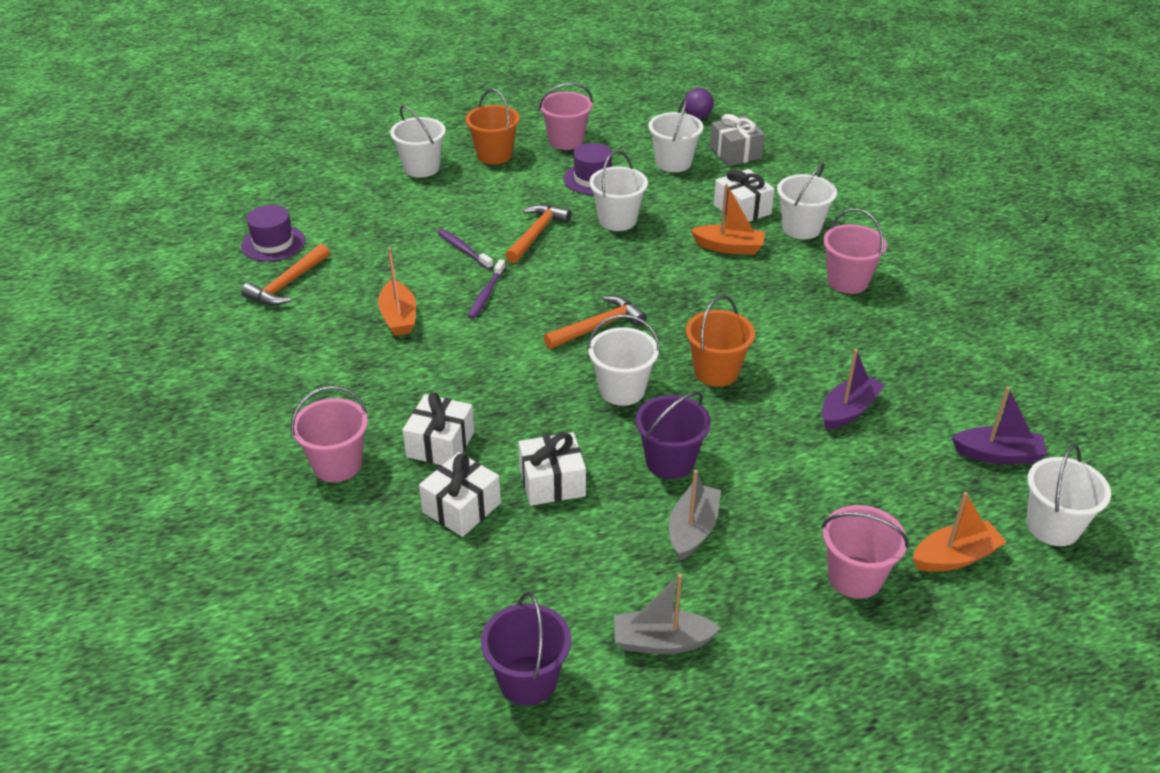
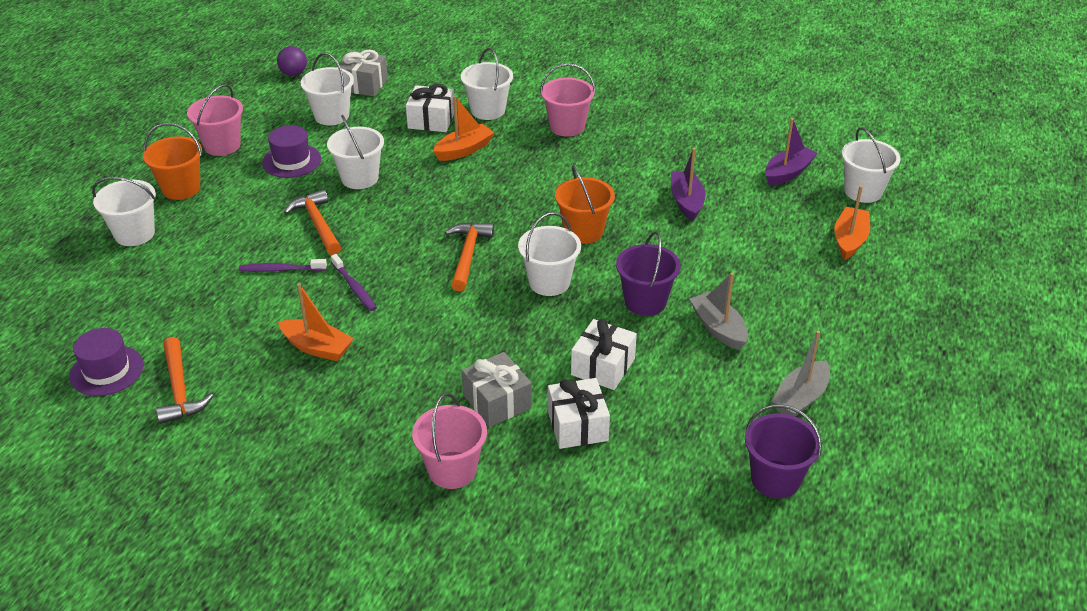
camera: 50 degrees left, 0 degrees up
(440, 444) = (497, 401): white gift -> grey gift
(855, 577) = (827, 287): pink bucket -> none

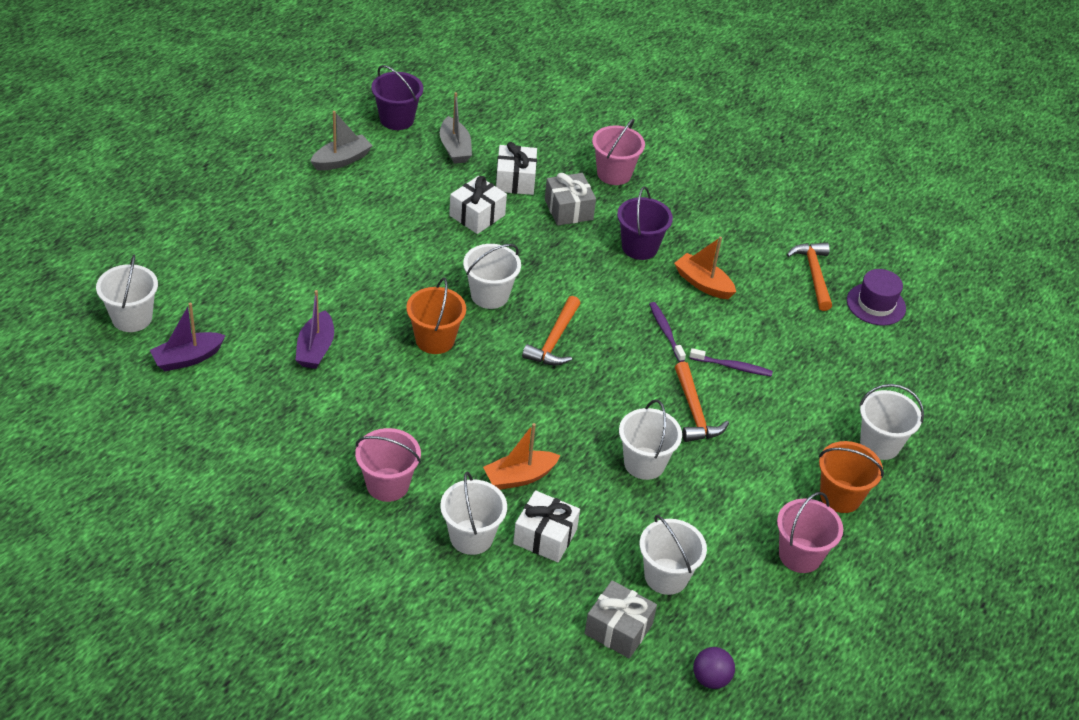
camera: 170 degrees left, 5 degrees up
(291, 161) = (718, 508): purple hat -> none
(645, 302) = (415, 258): purple bucket -> purple bucket (639, 247)
(718, 328) = (368, 222): grey boat -> grey boat (455, 148)
(849, 240) = (193, 271): orange boat -> none

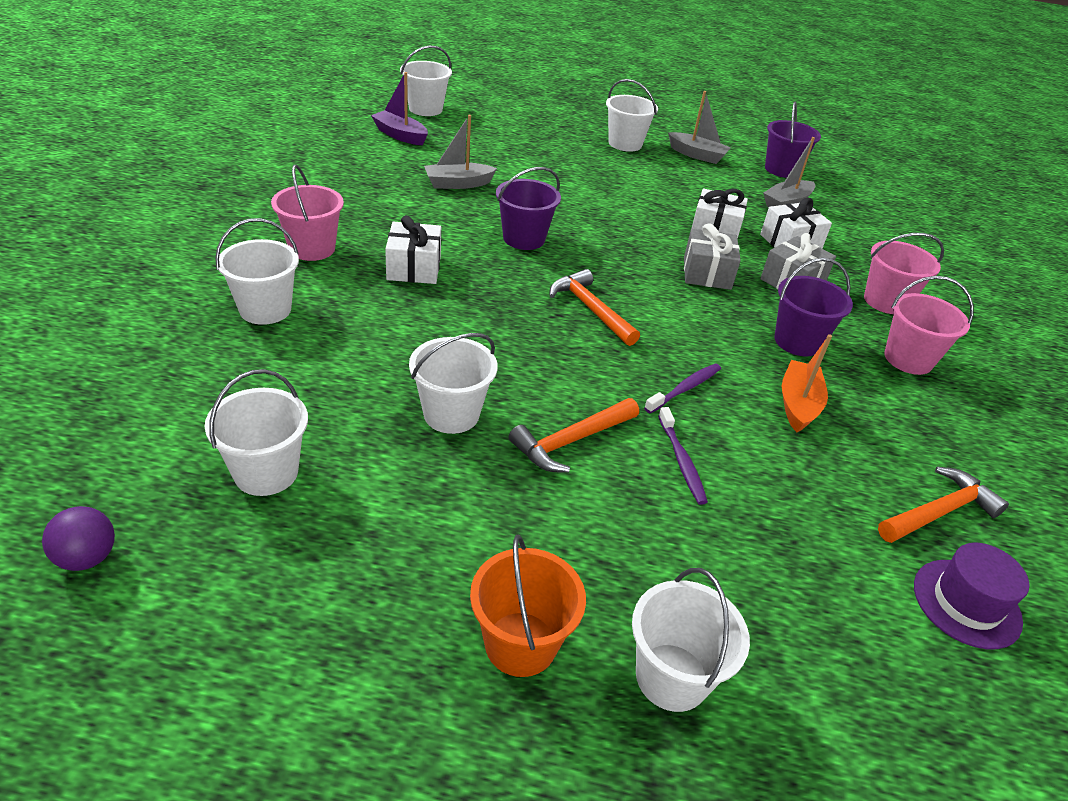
camera: 65 degrees right, 5 degrees down
(315, 349) = (458, 184): purple boat -> grey boat
(435, 340) = (524, 238): orange bucket -> purple bucket
(489, 295) = (614, 257): white bucket -> white bucket (625, 144)
(519, 477) = (370, 324): orange boat -> none
(545, 536) = (289, 359): white gift -> white gift (414, 268)
(554, 340) = (590, 309): orange hammer -> orange hammer turned 60 degrees clockwise
(618, 629) = (159, 446): grey gift -> grey gift (707, 273)
(800, 555) = (368, 615): pink bucket -> pink bucket (908, 359)

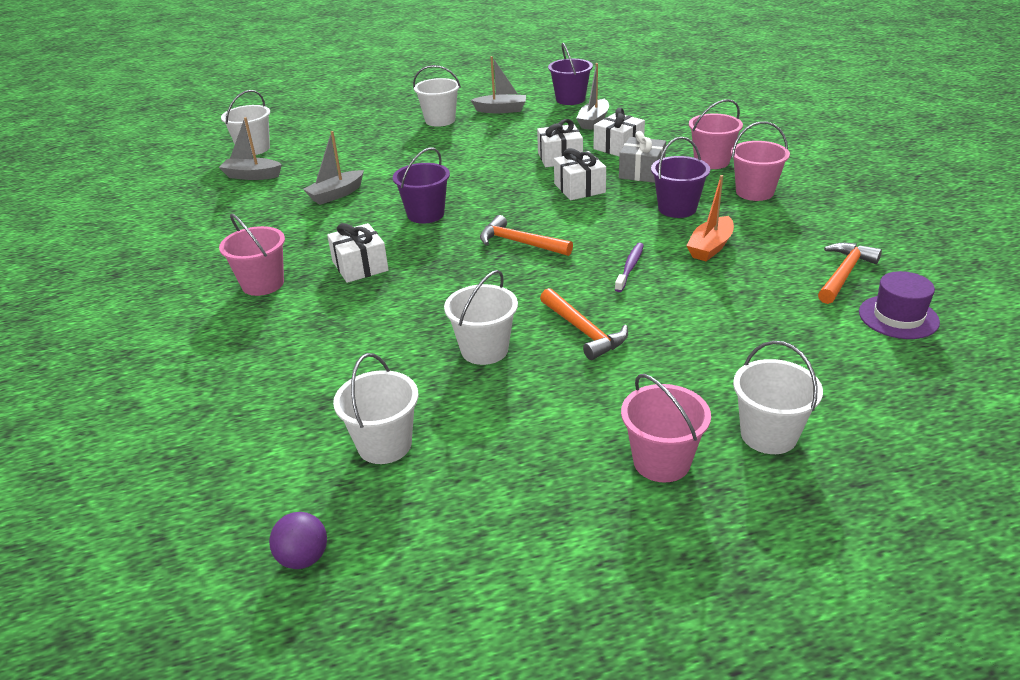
camera: 20 degrees left, 5 degrees down
(265, 309) = (269, 341): white bucket -> none
(400, 135) = (252, 176): purple boat -> grey boat
(520, 644) = (661, 462): orange bucket -> pink bucket
(571, 441) = (584, 331): orange hammer -> orange hammer turned 60 degrees counterclockwise
(681, 461) = (667, 312): purple toothbrush -> none
(707, 273) = (579, 188): grey gift -> white gift
(798, 404) = (710, 247): orange boat -> orange boat turned 135 degrees counterclockwise

